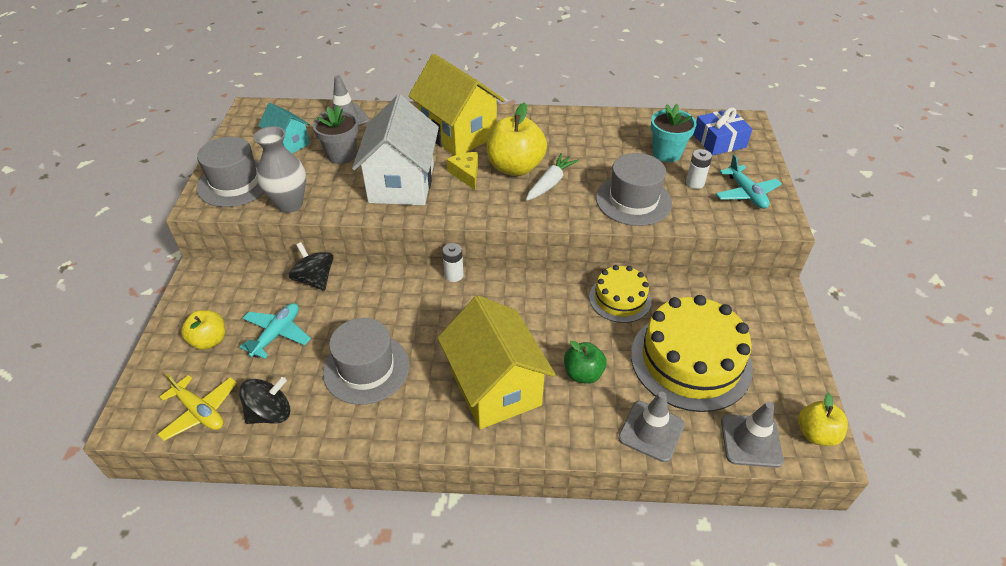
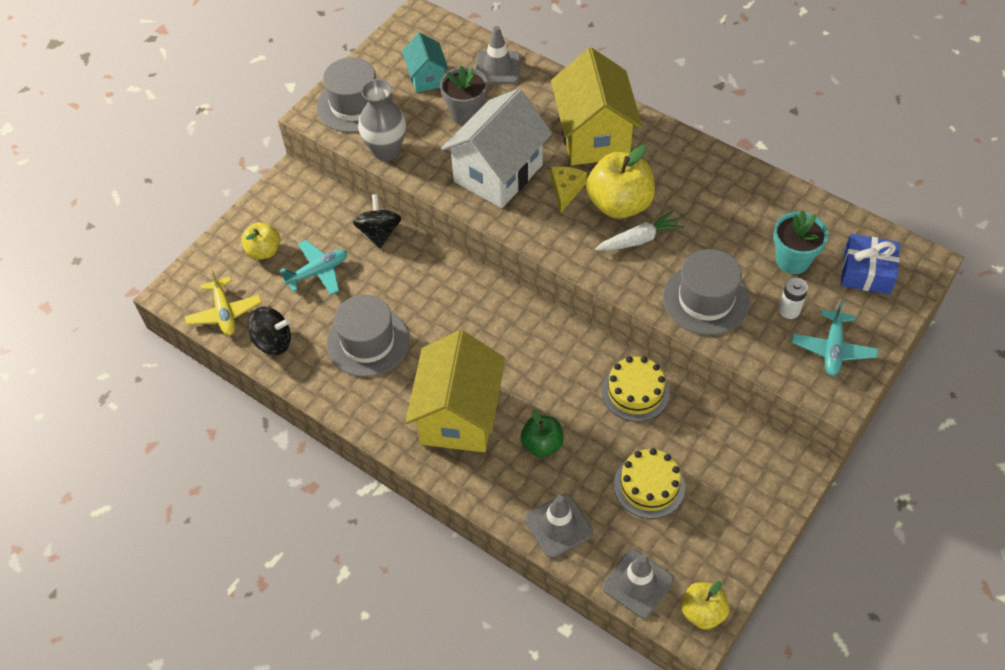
camera: 35 degrees right, 10 degrees up
(454, 275) = (501, 288): white battery -> none
(690, 360) = (649, 485): yellow cake -> yellow cake, size x0.56

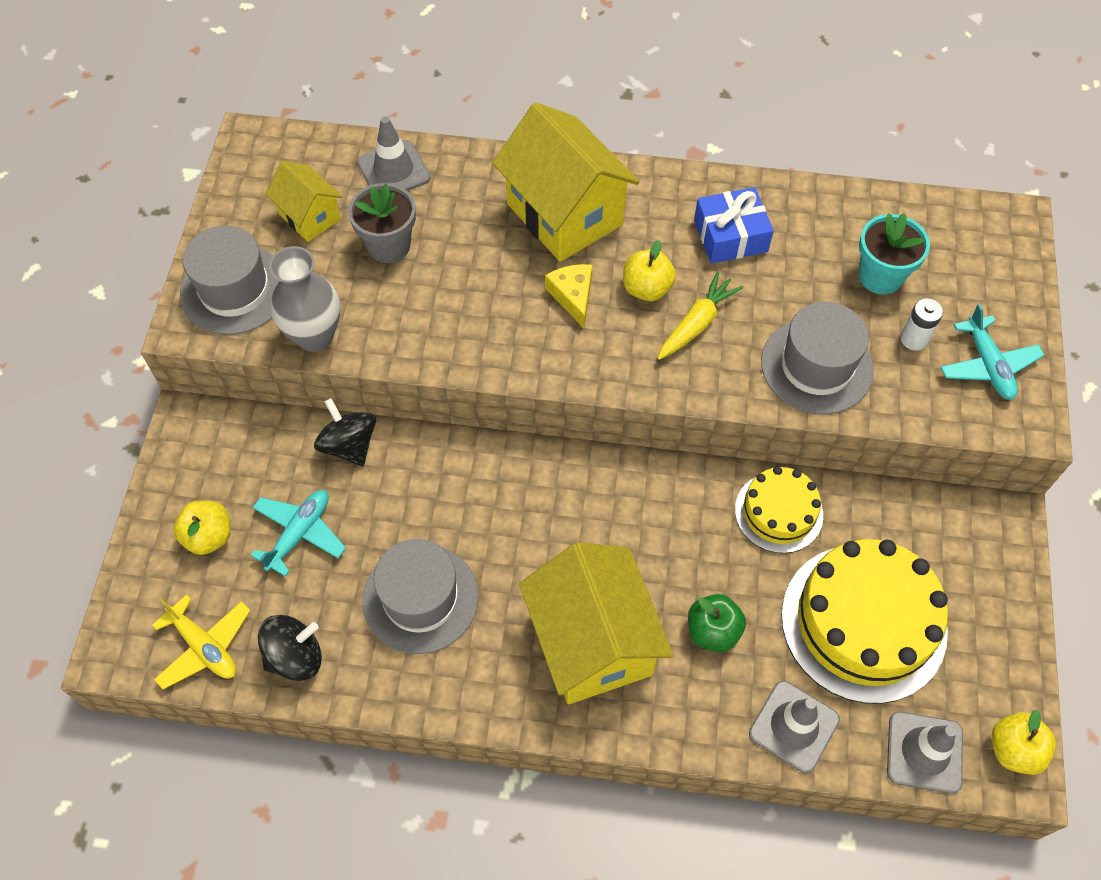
camera: 30 degrees left, 5 degrees up
(427, 77) = (310, 217): turquoise house -> yellow house
(498, 173) = (477, 308): white house -> none
(619, 204) = (647, 288): yellow apple -> yellow apple, size x0.59
(639, 239) = (697, 323): white carrot -> yellow carrot
(649, 485) = (863, 622): yellow cake -> yellow cake, size x1.78
(867, 272) = (965, 257): blue gift -> blue gift (730, 236)

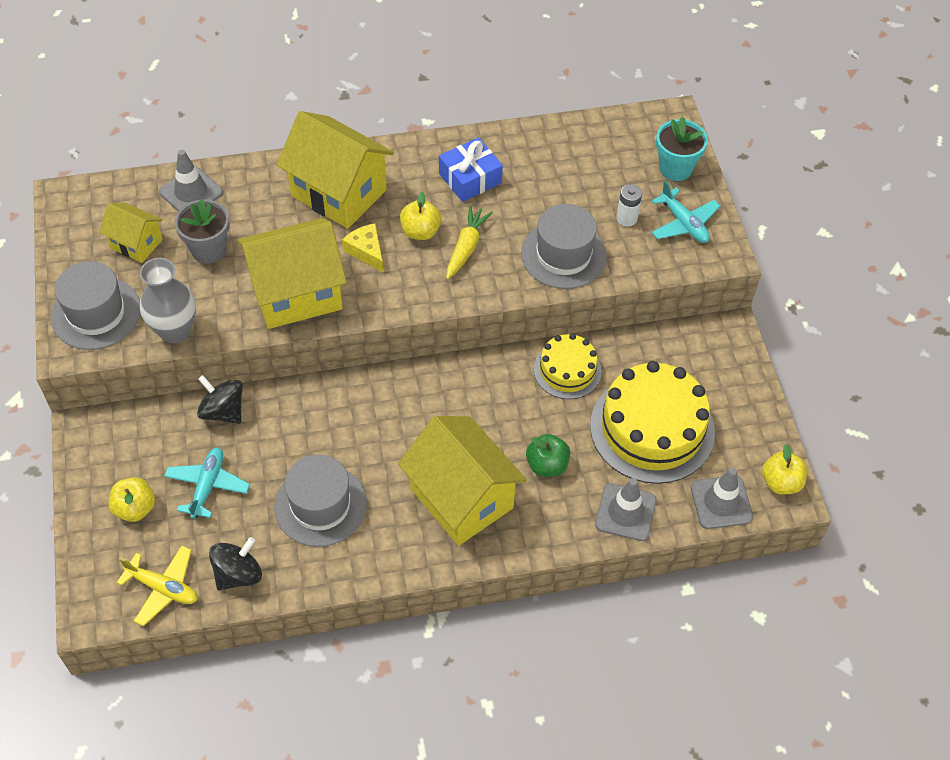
camera: 20 degrees left, 5 degrees down
(471, 328) = (296, 294): none -> yellow house
(880, 276) = (589, 180): turquoise flower pot -> turquoise flower pot (675, 168)

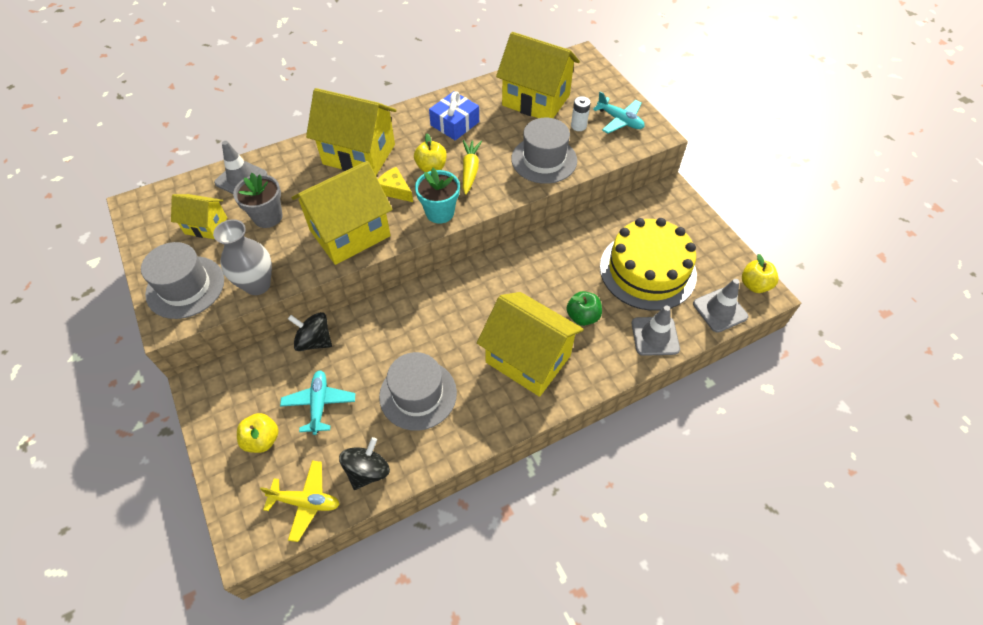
camera: 15 degrees left, 0 degrees up
(567, 370) = (569, 244): yellow cake -> none
(586, 169) = (536, 100): none -> yellow house
(675, 168) = (598, 87): turquoise flower pot -> turquoise flower pot (440, 212)

